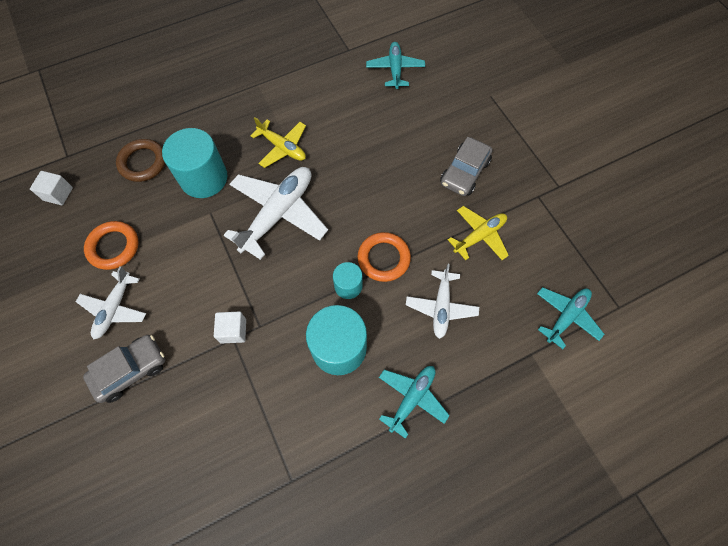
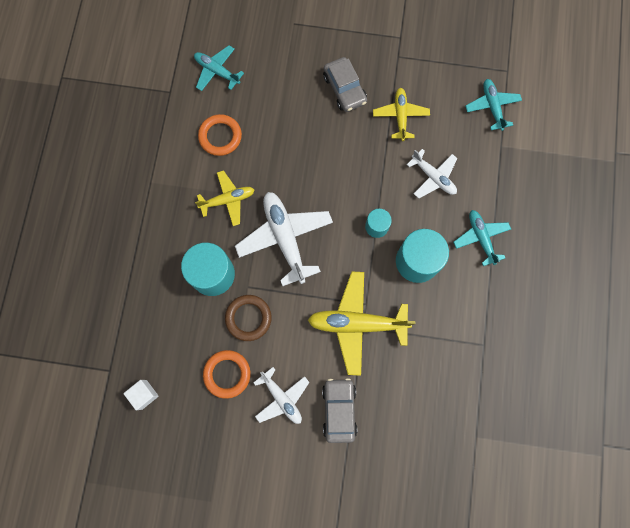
camera: 55 degrees left, 10 degrees up
(143, 162) = (162, 313): brown ring -> brown ring (248, 318)
(233, 331) = (357, 323): white cube -> yellow plane
(383, 258) = (372, 189): orange ring -> orange ring (220, 136)

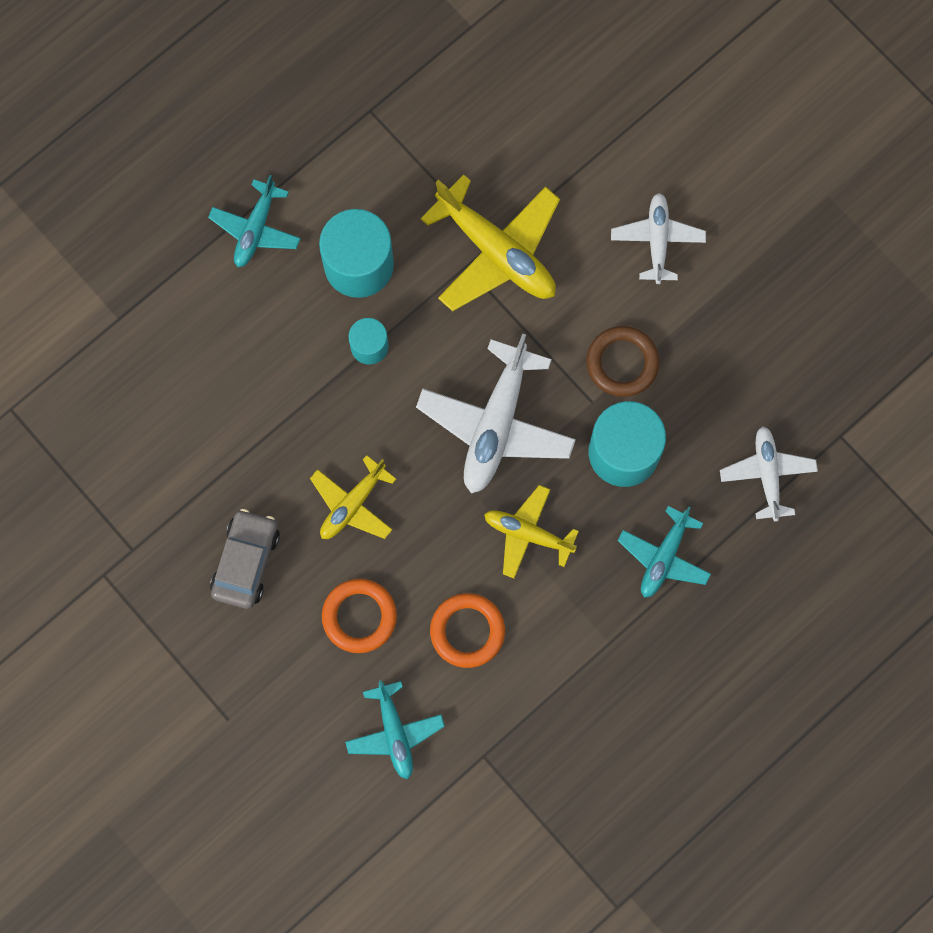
camera: 140 degrees left, 0 degrees up
(144, 394) = (818, 373): white cube -> none
(227, 374) = (700, 318): orange ring -> orange ring (359, 616)
(339, 410) = (601, 175): grey car -> none
(400, 116) = (208, 463): yellow plane -> yellow plane (352, 504)
(433, 177) = (242, 349): white plane -> white plane (767, 474)
(492, 106) = (79, 378): turquoise plane -> turquoise plane (664, 557)

